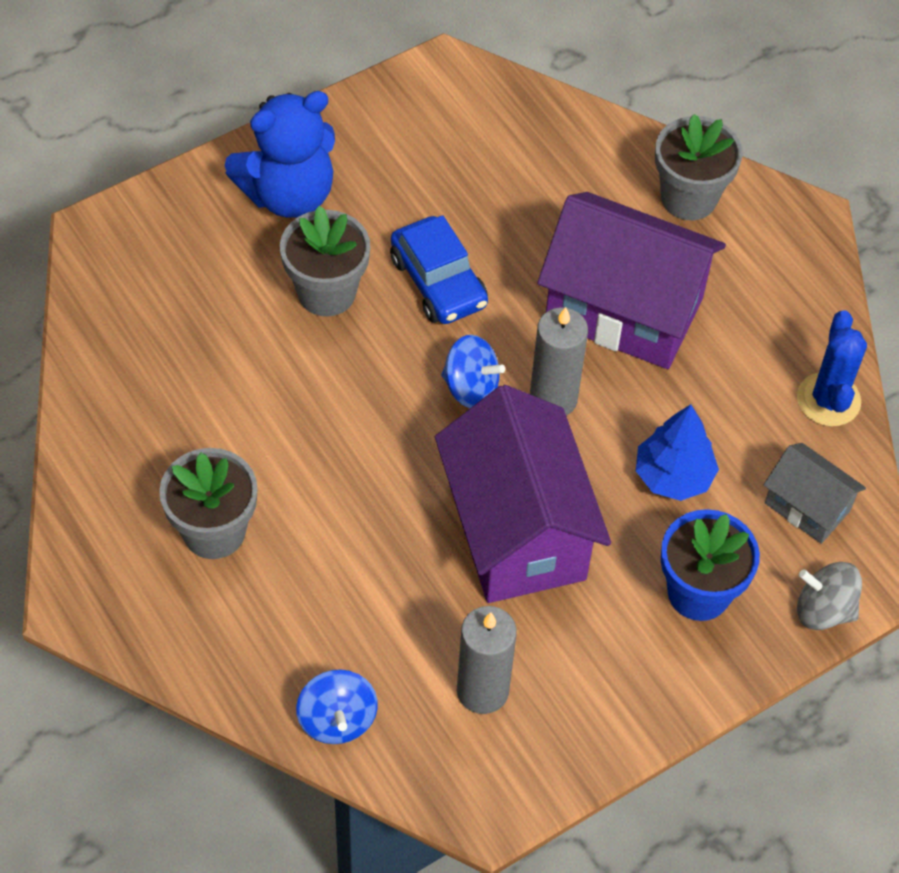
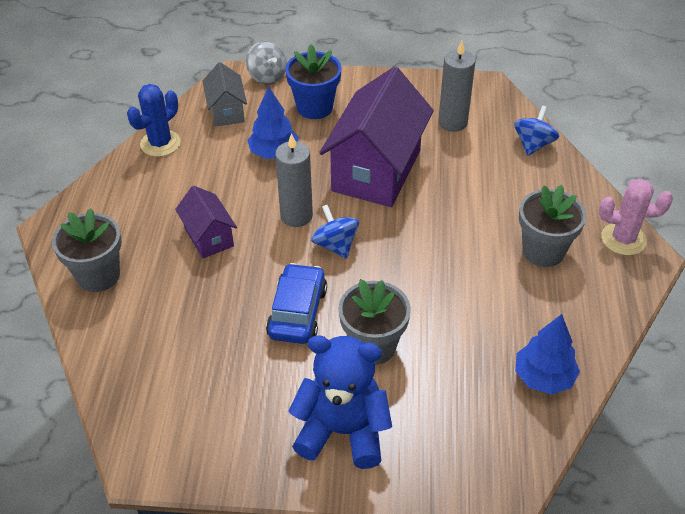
camera: 140 degrees left, 10 degrees down
(120, 362) = (543, 377): none -> blue tree
(120, 614) = (623, 239): none -> pink cactus
(624, 310) = (209, 237): purple house -> purple house, size x0.50

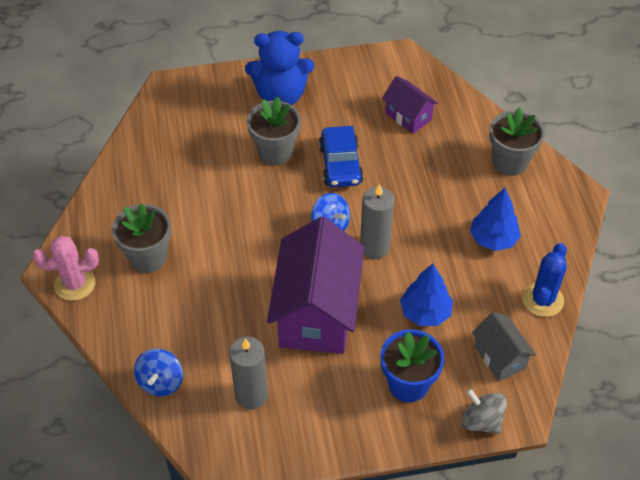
camera: 165 degrees right, 5 degrees up
(209, 237) = (441, 211): purple house -> purple house (408, 116)
(543, 377) = (146, 154): blue tree -> blue tree (493, 239)

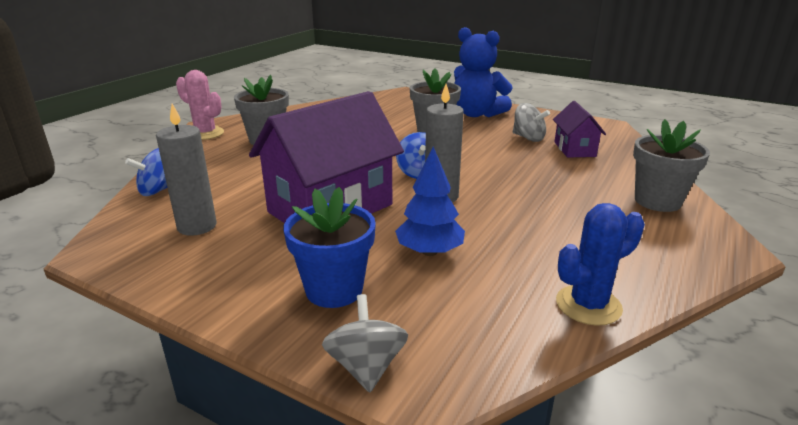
camera: 40 degrees right, 25 degrees down
(340, 165) = (477, 151): blue car -> none
(360, 118) = (528, 138): none -> grey spinning top
(493, 239) = (576, 237): blue tree -> none
(500, 357) = (468, 324): grey house -> none

